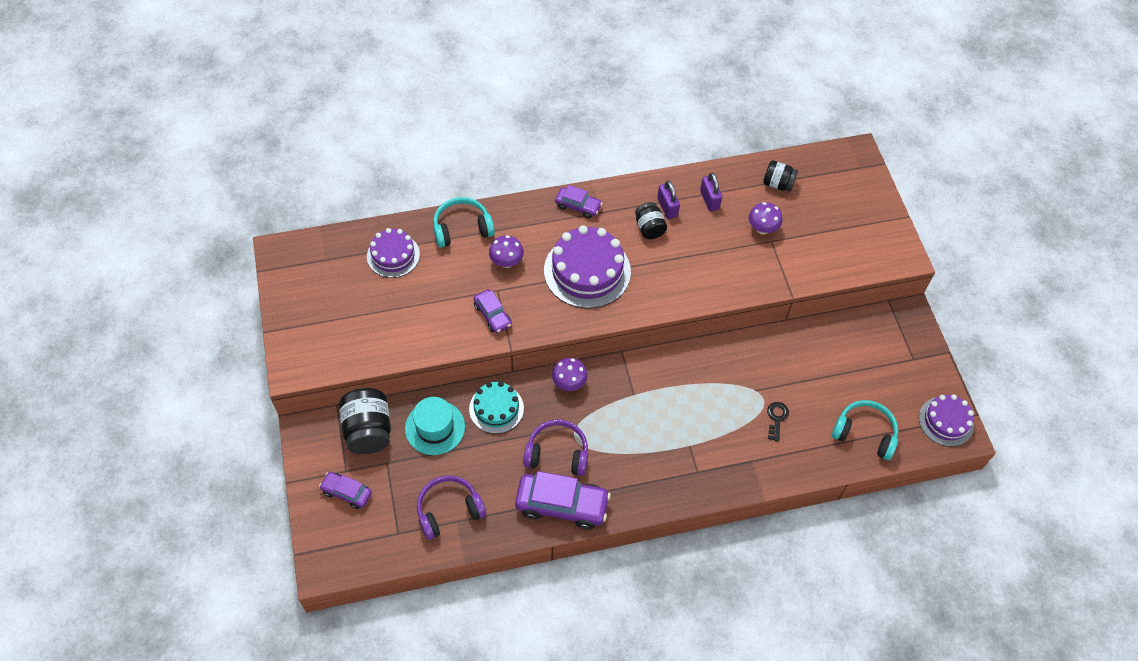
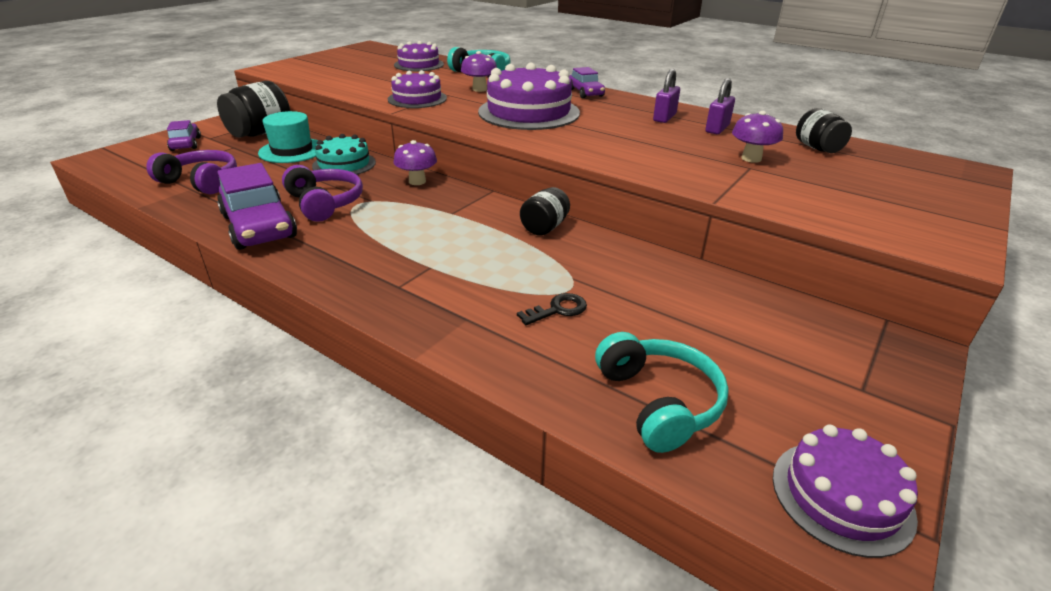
camera: 50 degrees right, 25 degrees down
(492, 315) = (417, 99): purple car -> purple cake
(649, 228) = (626, 118): black jar -> black jar (544, 227)

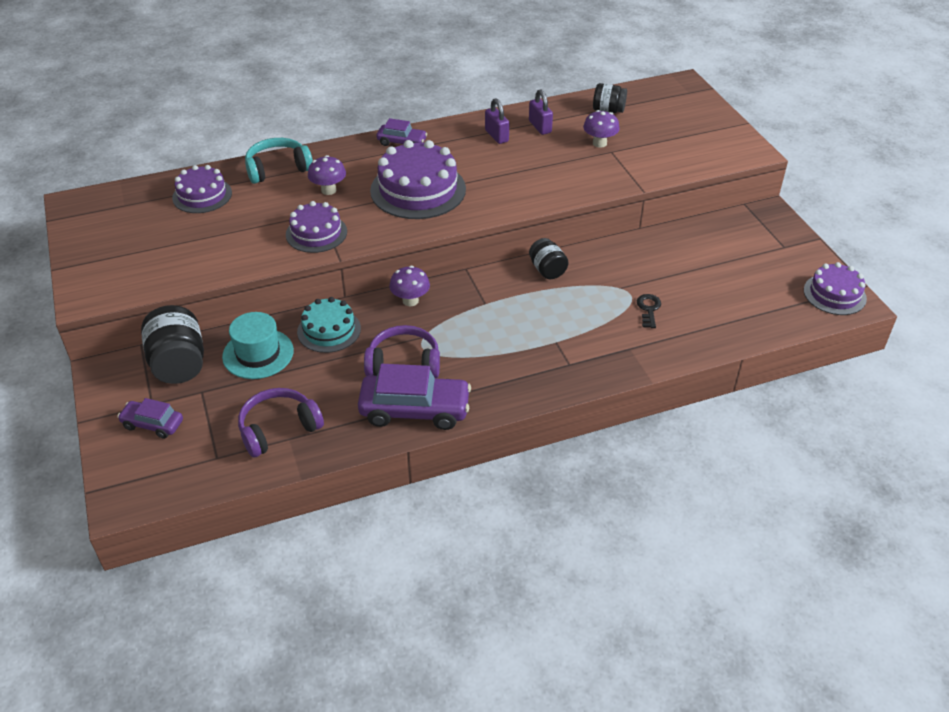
camera: 55 degrees left, 10 degrees up
(658, 402) = (749, 313): turquoise headphones -> none

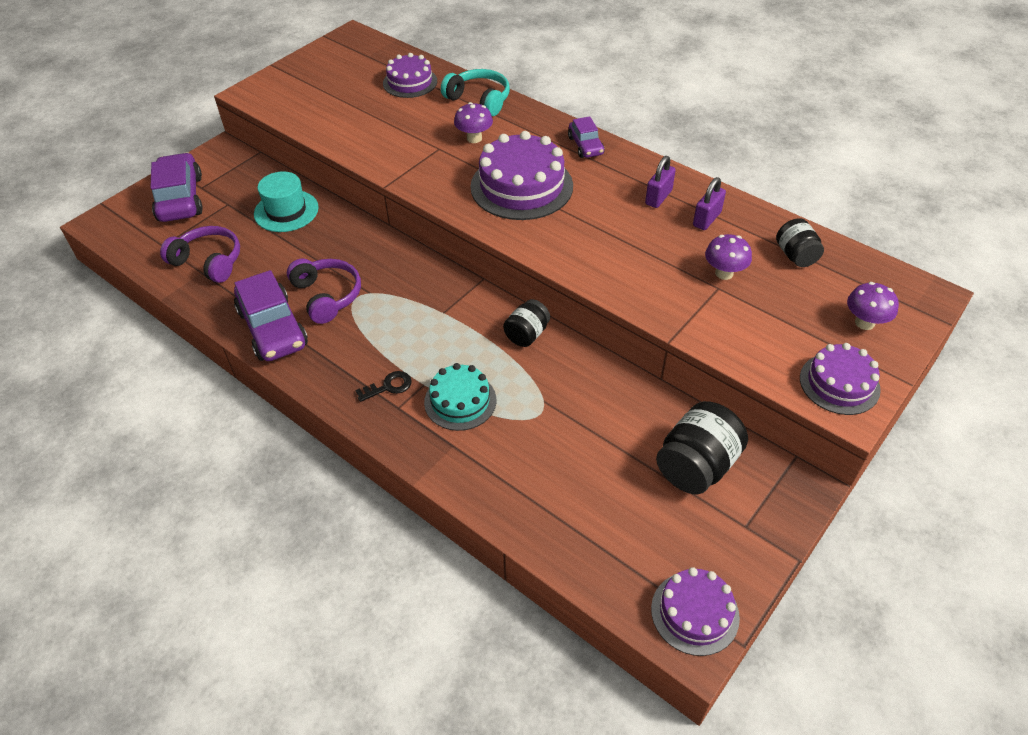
camera: 60 degrees right, 5 degrees up
(153, 424) = (180, 198): purple car -> purple car, size x1.79
(179, 364) = (250, 179): black jar -> black jar (696, 466)
(316, 233) = (409, 158): purple cake -> purple cake (839, 383)
(329, 330) = (339, 234): turquoise cake -> turquoise cake (460, 401)
(410, 301) = (411, 264): purple mushroom -> purple mushroom (864, 323)
(648, 309) = (526, 438): black key -> black key (388, 386)

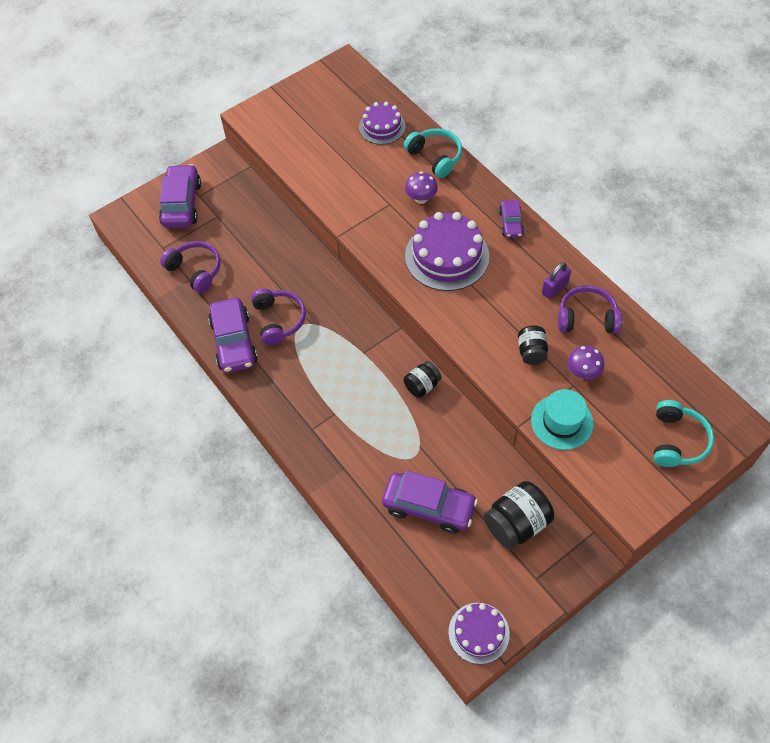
camera: 15 degrees right, 10 degrees up
(286, 211) = (261, 232): turquoise hat -> turquoise hat (562, 422)
(388, 386) = (309, 410): black key -> none
(460, 401) = (358, 433): turquoise cake -> none
(577, 468) = (429, 507): none -> purple car
(706, 219) = (587, 318): purple padlock -> purple headphones
(795, 255) = (646, 367): black jar -> black jar (531, 352)
(839, 383) = (635, 489): purple cake -> none
(864, 323) = (677, 440): purple mushroom -> turquoise headphones

